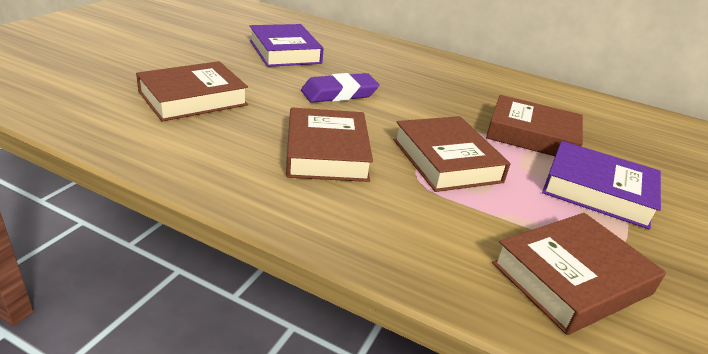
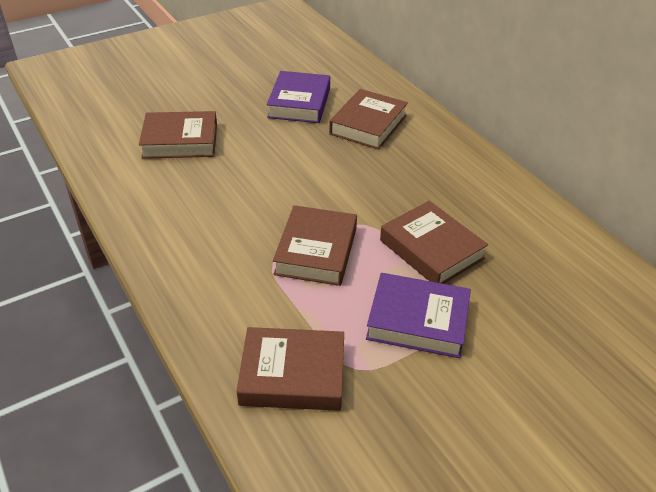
camera: 35 degrees right, 10 degrees up
(327, 152) = (229, 216): brown book -> brown book (368, 125)
(339, 93) = (299, 161): purple eraser -> none
(597, 191) = (417, 321): purple book -> purple book turned 45 degrees counterclockwise

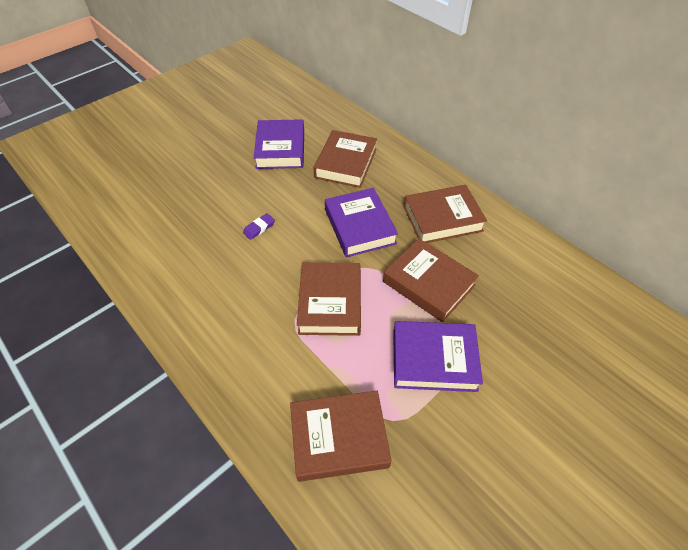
camera: 10 degrees left, 10 degrees up
(180, 141) = (182, 205): brown book -> brown book (442, 218)
(257, 172) = (259, 228): none -> purple eraser
(368, 186) = (359, 226): none -> purple book

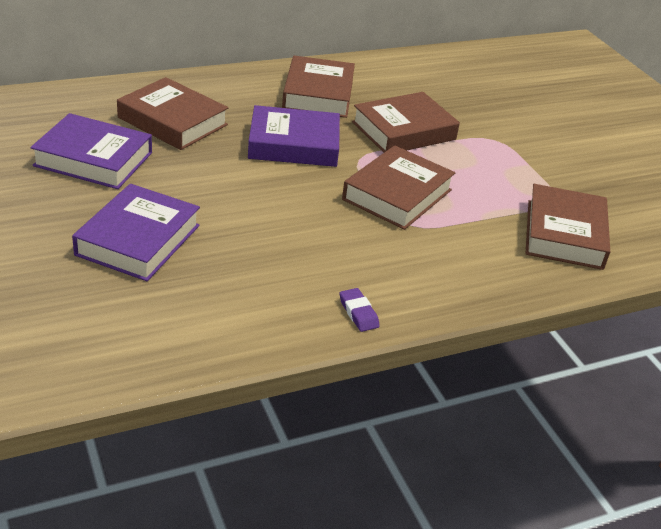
camera: 75 degrees left, 15 degrees down
(259, 228) = (243, 214): purple eraser -> purple eraser (358, 313)
(330, 302) = (397, 194): brown book -> brown book turned 75 degrees counterclockwise
(434, 359) = (497, 158): purple book -> purple book (138, 240)

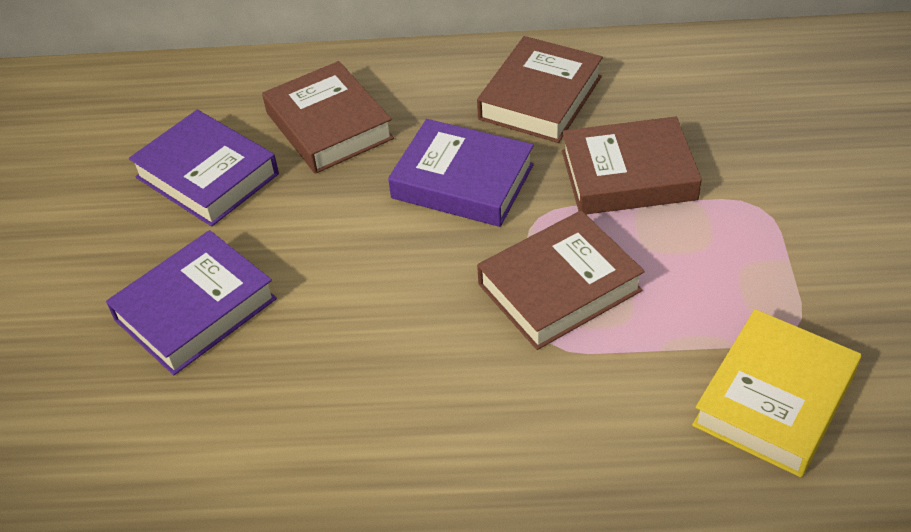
camera: 30 degrees right, 10 degrees up
(358, 313) = (401, 479): purple eraser -> none
(564, 234) = (774, 399): brown book -> yellow book

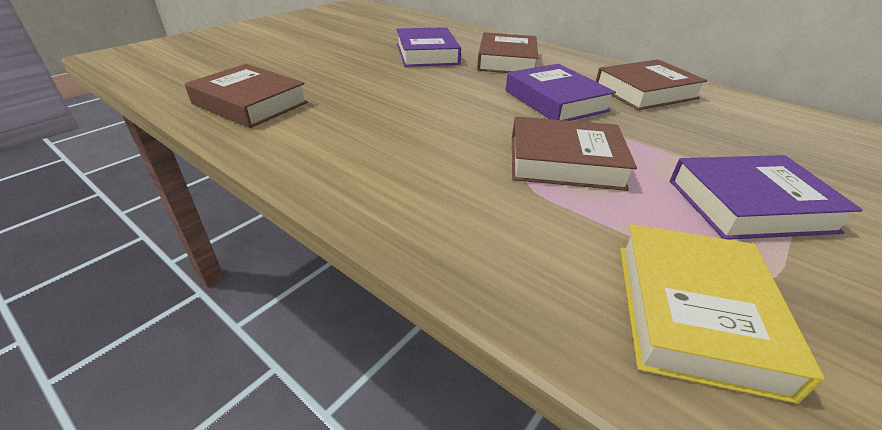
camera: 35 degrees right, 10 degrees down
(195, 309) = (355, 84): purple book -> purple book (749, 205)
(628, 175) = (676, 139): brown book -> brown book (250, 103)
(774, 399) = (694, 313): yellow book -> yellow book turned 60 degrees counterclockwise

